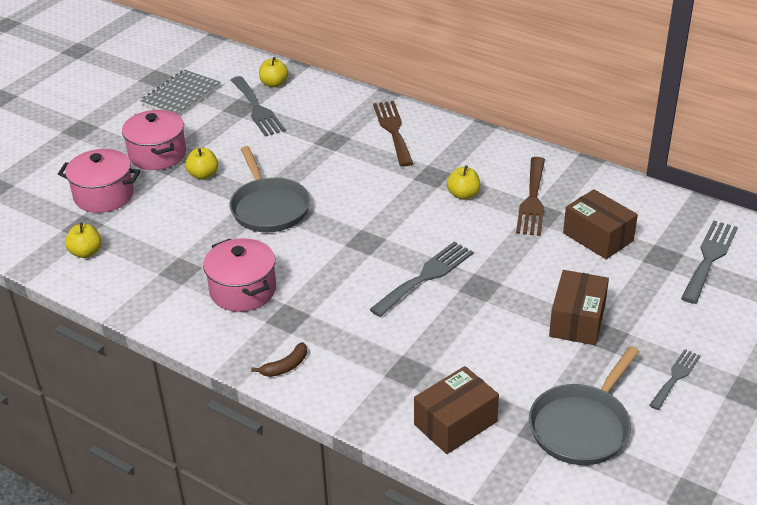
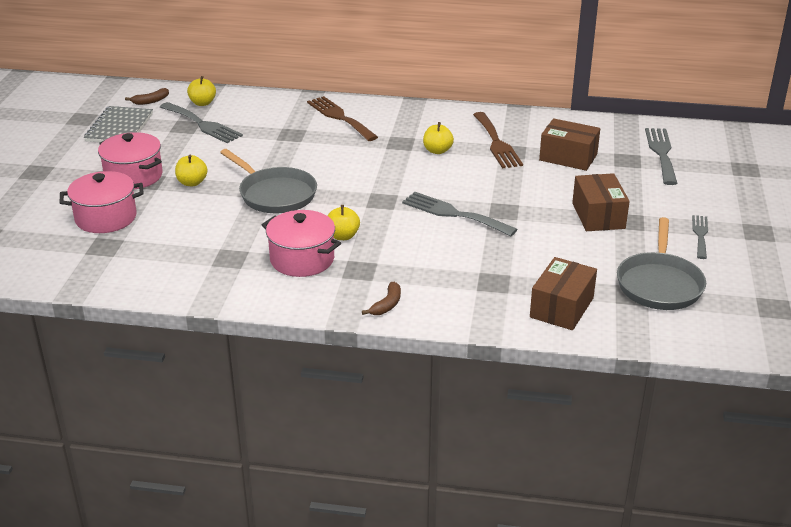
camera: 25 degrees left, 5 degrees down
(86, 252) = (125, 265): yellow apple -> yellow apple (343, 236)
(229, 71) = (151, 101): none -> brown banana
(425, 277) = (454, 214): grey fork -> grey fork turned 75 degrees counterclockwise

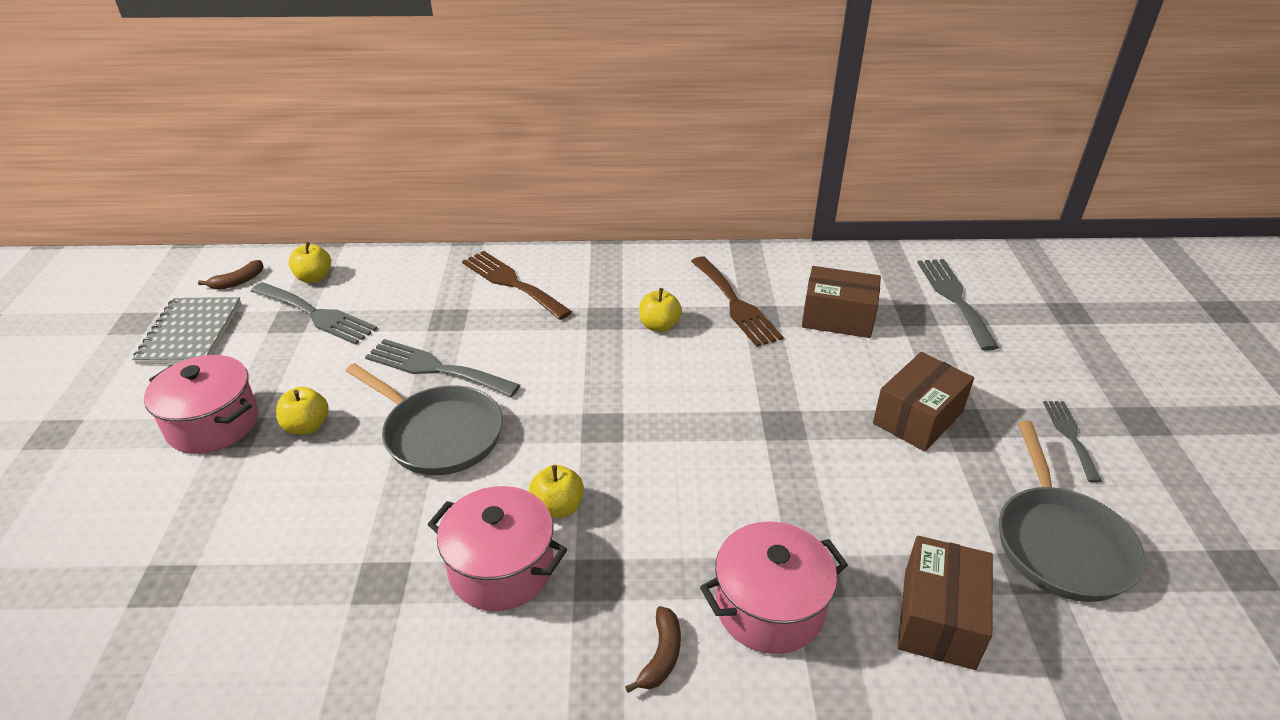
camera: 10 degrees left, 5 degrees up
(106, 218) = (166, 518): pink pot -> pink pot (769, 607)
(454, 214) = (714, 439): grey fork -> grey fork (435, 368)
(598, 216) = (918, 417): brown box -> brown box turned 60 degrees clockwise

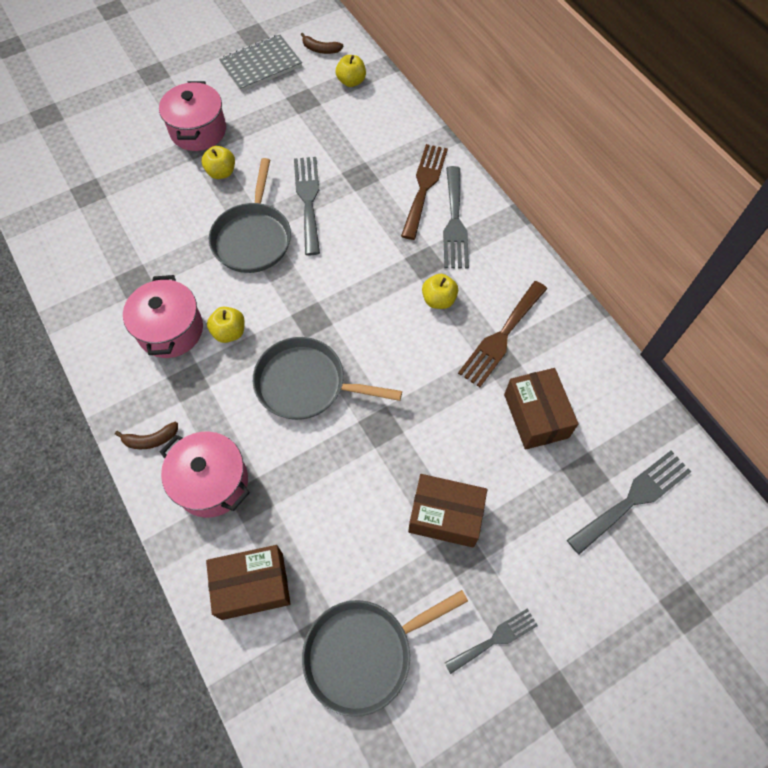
camera: 60 degrees right, 25 degrees up
(316, 315) = (317, 108): grey fork -> grey fork (454, 222)
(687, 463) = (306, 384): none -> grey pan

